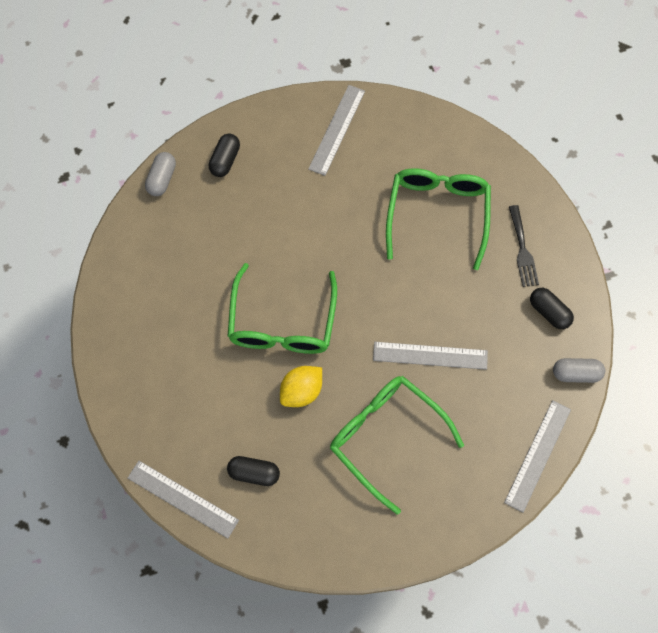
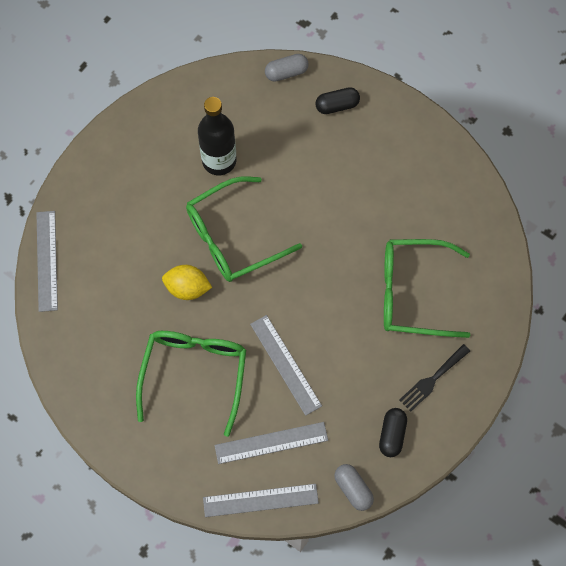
camera: 55 degrees right, 0 degrees up
(201, 287) = (219, 161): none -> black bottle
(254, 473) = (100, 297): black capsule -> none
(337, 129) = (429, 168): grey ruler -> grey ruler (271, 443)
(437, 214) = (413, 293): green glasses -> green glasses turned 150 degrees counterclockwise

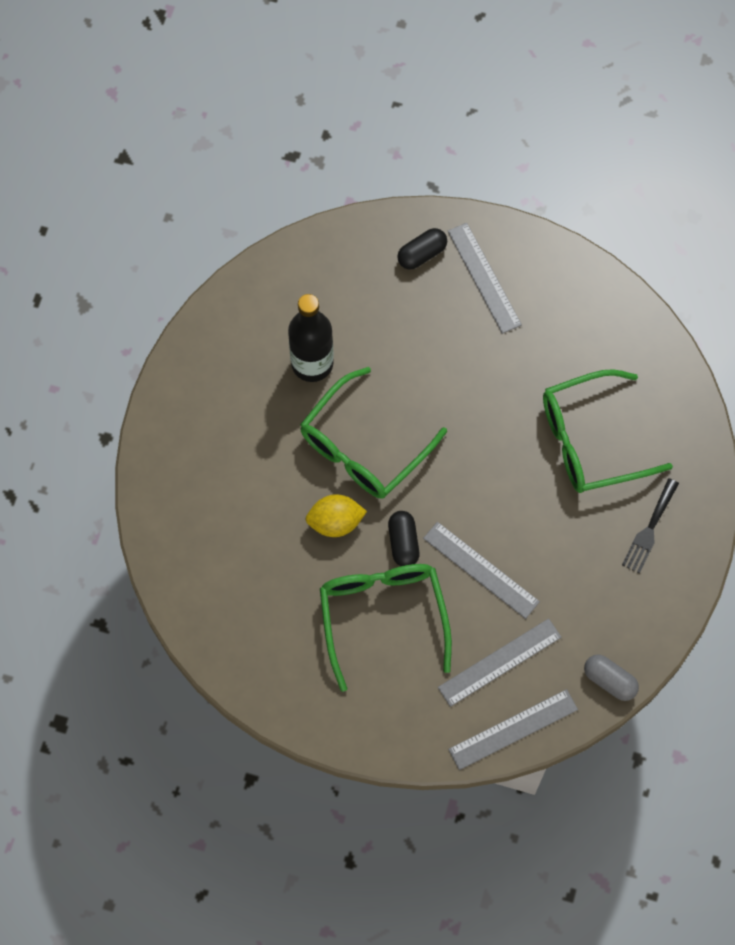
camera: 20 degrees left, 0 degrees up
(47, 260) = (160, 546): grey ruler -> grey ruler (484, 277)
(286, 72) = (348, 234): grey capsule -> none
(392, 435) = (629, 606): black capsule -> black capsule (403, 543)

